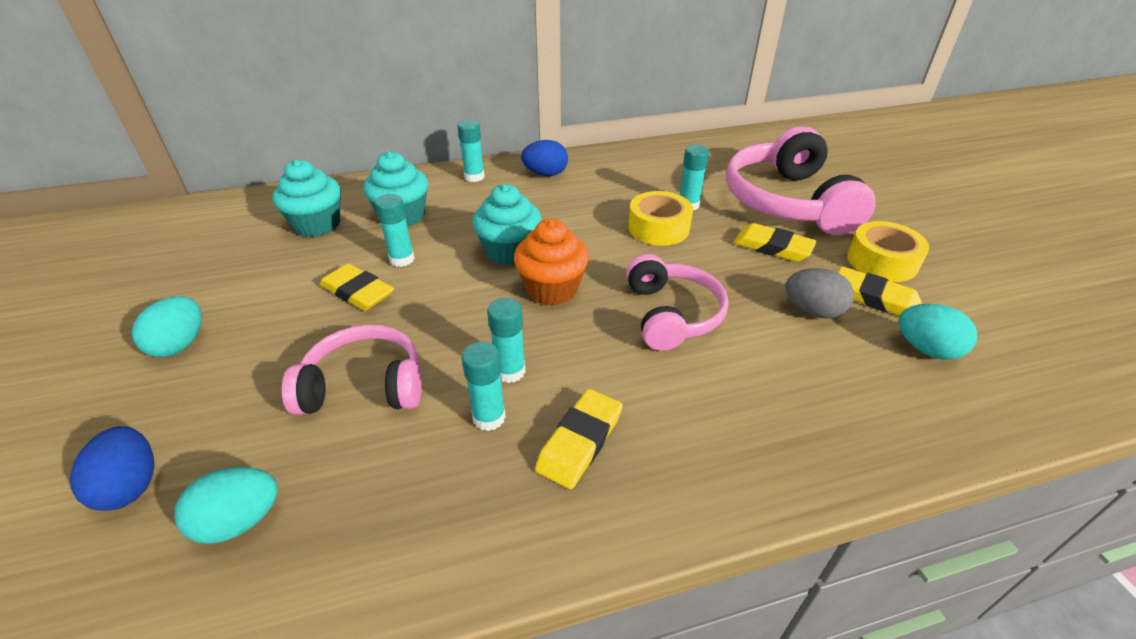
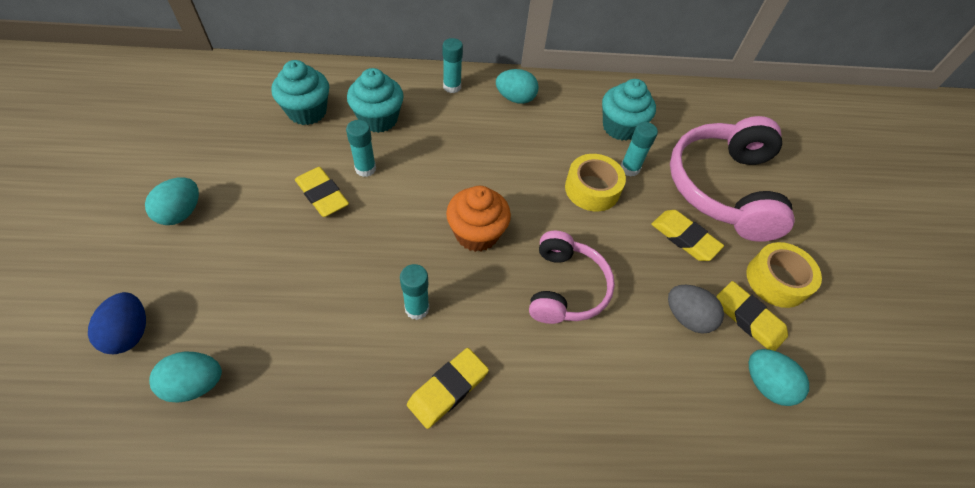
camera: 10 degrees right, 15 degrees up
(364, 385) = (305, 290): pink headphones -> none
(489, 417) = (388, 347): turquoise glue stick -> none
(509, 251) = (455, 183): turquoise cupcake -> turquoise cupcake (620, 127)
(545, 174) = (515, 98): blue egg -> turquoise egg

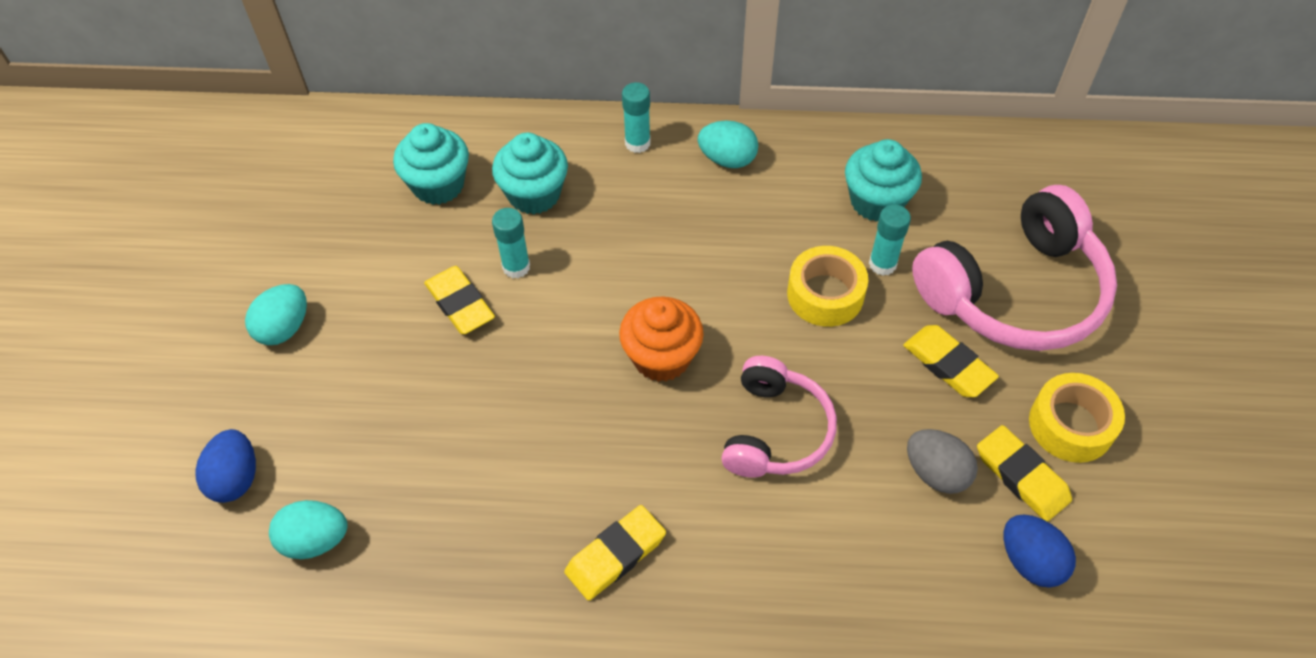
camera: 10 degrees right, 0 degrees up
(417, 308) = (580, 455): turquoise glue stick -> none
(722, 188) = (1015, 292): pink headphones -> pink headphones turned 135 degrees counterclockwise
(766, 384) = (1030, 561): turquoise egg -> blue egg

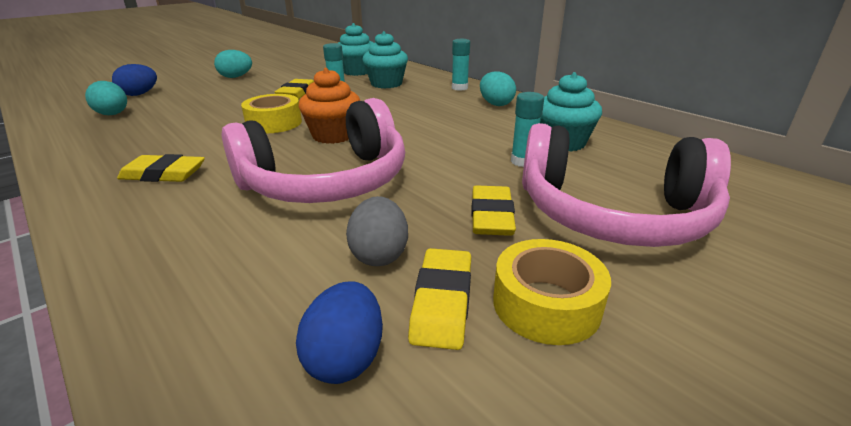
camera: 45 degrees right, 25 degrees down
(775, 431) = (327, 181): pink headphones -> pink headphones, size x1.62
(825, 294) = (462, 155): yellow tape -> yellow tape (274, 123)

